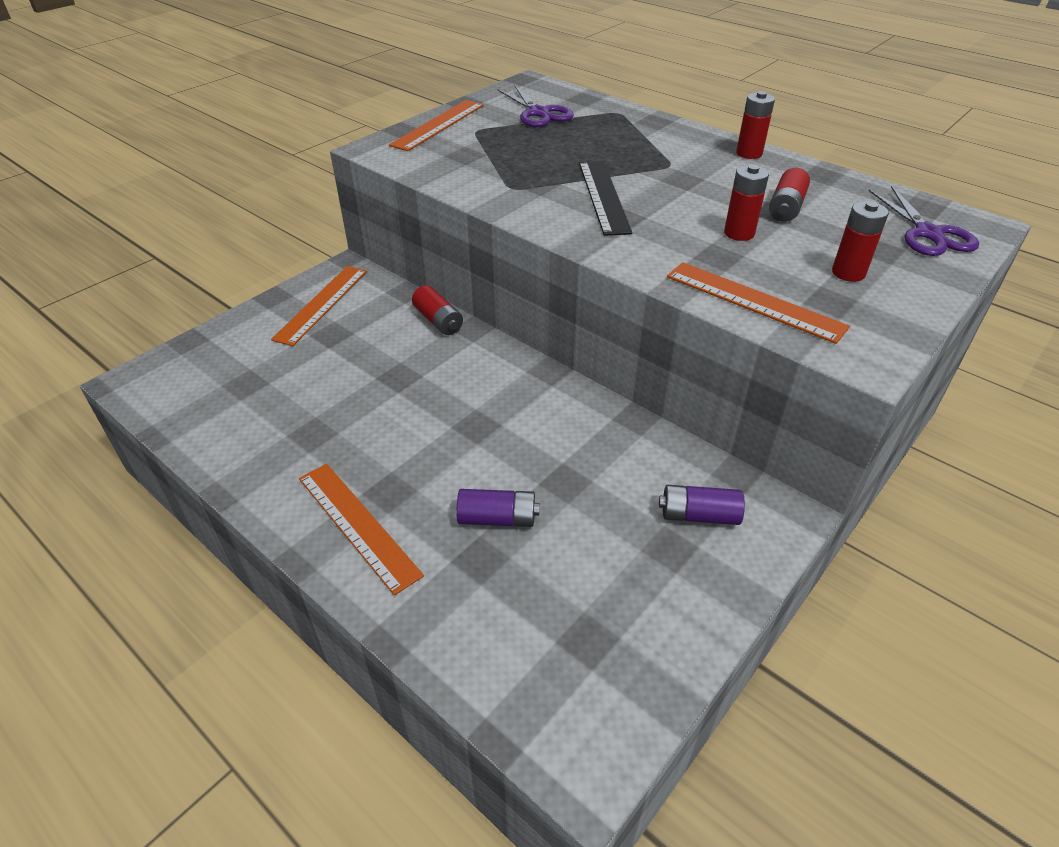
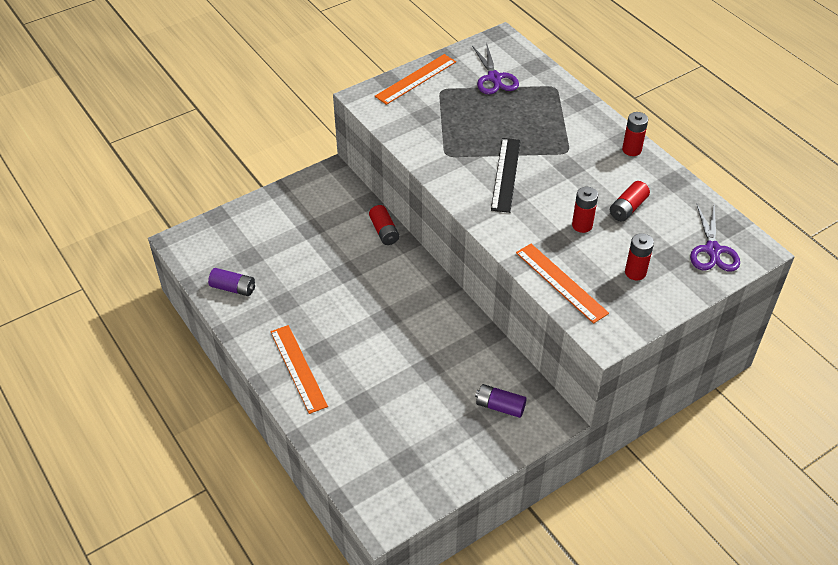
camera: 15 degrees right, 5 degrees up
(321, 304) = (308, 201): orange ruler -> none
(497, 518) = (379, 382): purple battery -> purple battery (233, 288)

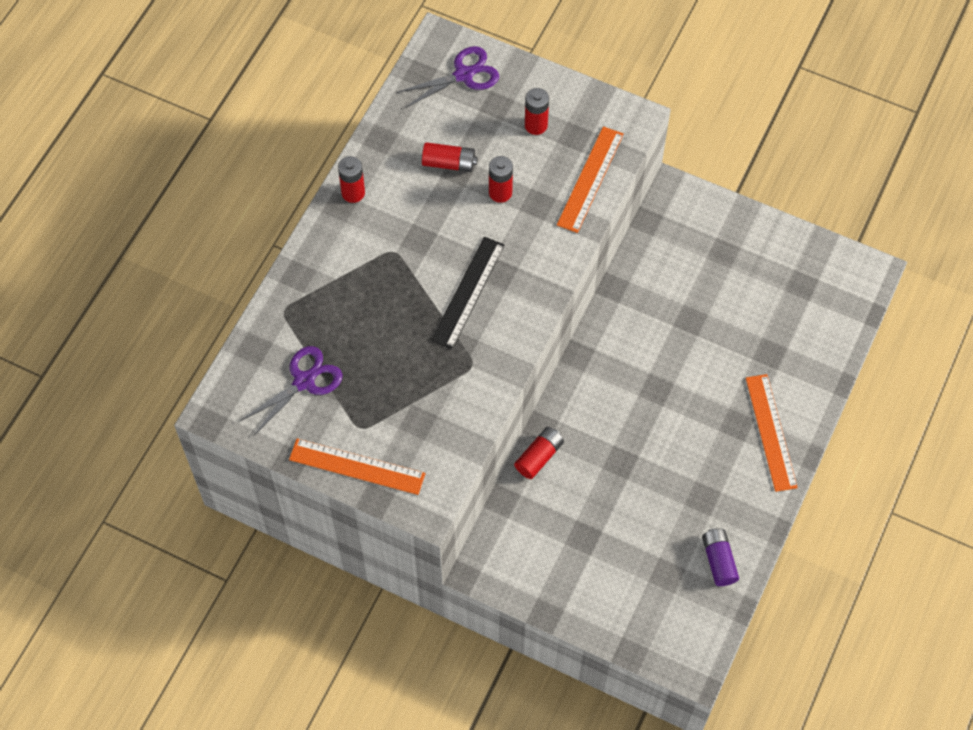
camera: 120 degrees left, 15 degrees up
(298, 368) = (771, 432): orange ruler -> orange ruler turned 45 degrees counterclockwise
(500, 406) = (691, 239): purple battery -> none
(506, 174) = (468, 292): black ruler -> black ruler turned 45 degrees counterclockwise

